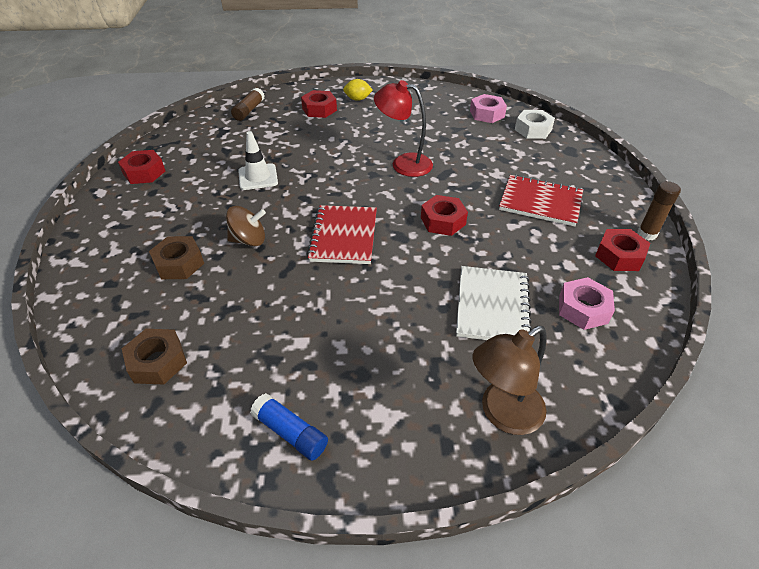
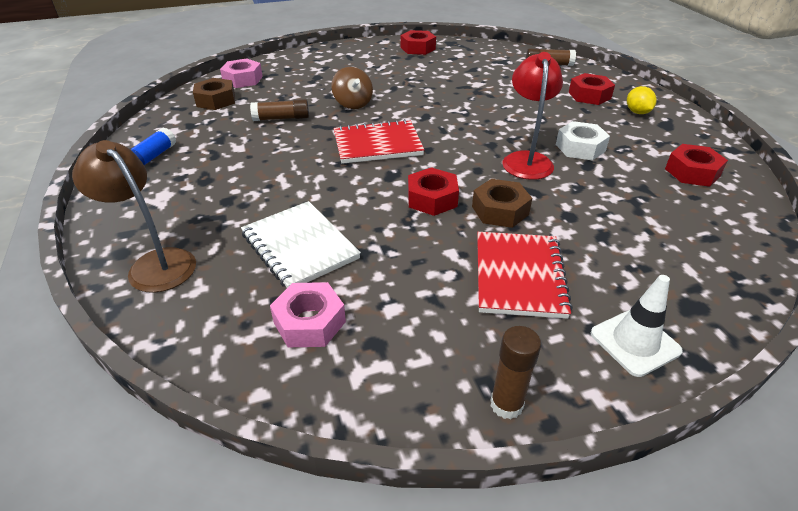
camera: 75 degrees right, 5 degrees down
(179, 263) = (315, 85): brown nut -> brown nut (500, 210)
(250, 300) = (281, 118): none -> brown glue stick
(258, 177) = (443, 90): white traffic cone -> white traffic cone (635, 342)
(487, 114) = (715, 210): pink nut -> pink nut (243, 79)
(492, 306) = (299, 246): white notebook -> white notebook turned 60 degrees clockwise
(533, 129) = (718, 260): white nut -> white nut (580, 148)
(619, 256) = (432, 364): red nut -> red nut (692, 172)

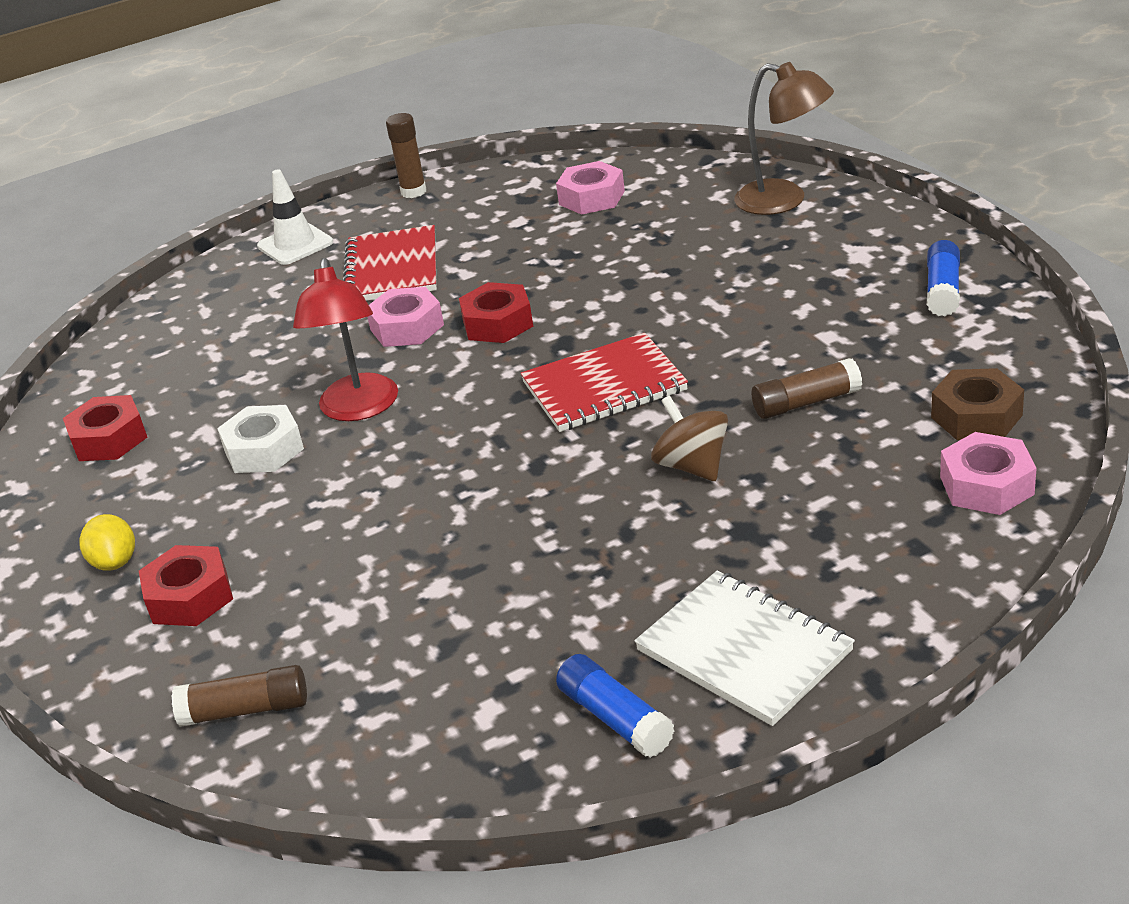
camera: 175 degrees right, 5 degrees down
(299, 246) = (639, 244): white notebook -> white notebook (744, 650)
(418, 48) = (615, 718): red nut -> blue glue stick
(500, 210) = (407, 327): brown nut -> pink nut

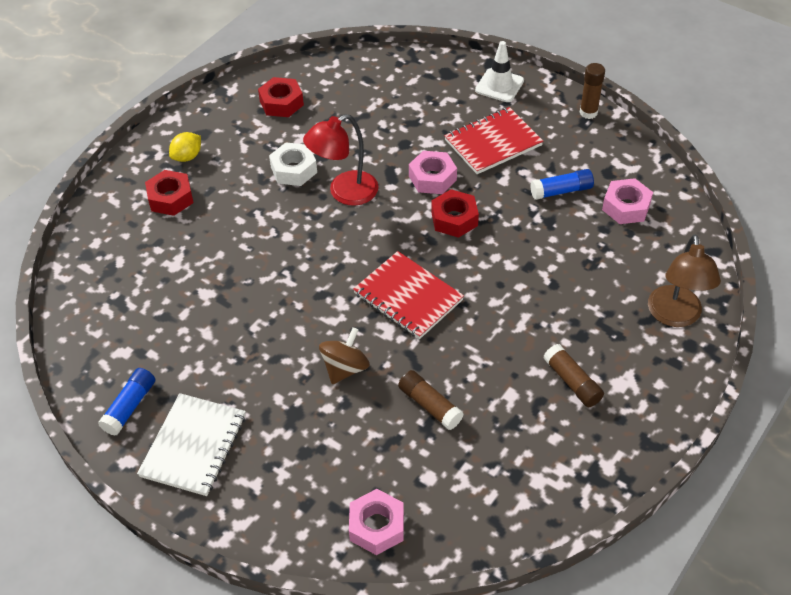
camera: 60 degrees right, 15 degrees up
(245, 710) = (100, 258): brown glue stick -> brown glue stick (572, 382)
(943, 290) = (595, 446): blue glue stick -> blue glue stick (561, 191)
(976, 416) = (449, 503): brown nut -> none

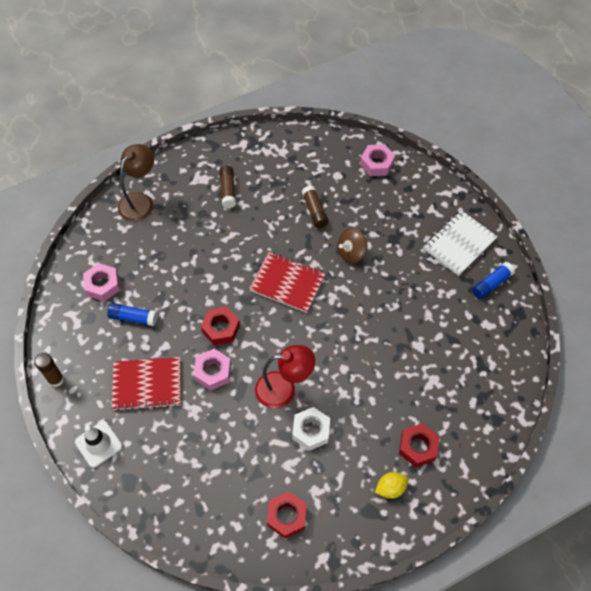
camera: 155 degrees left, 10 degrees up
(408, 297) = (287, 283): red notebook -> red notebook turned 45 degrees counterclockwise

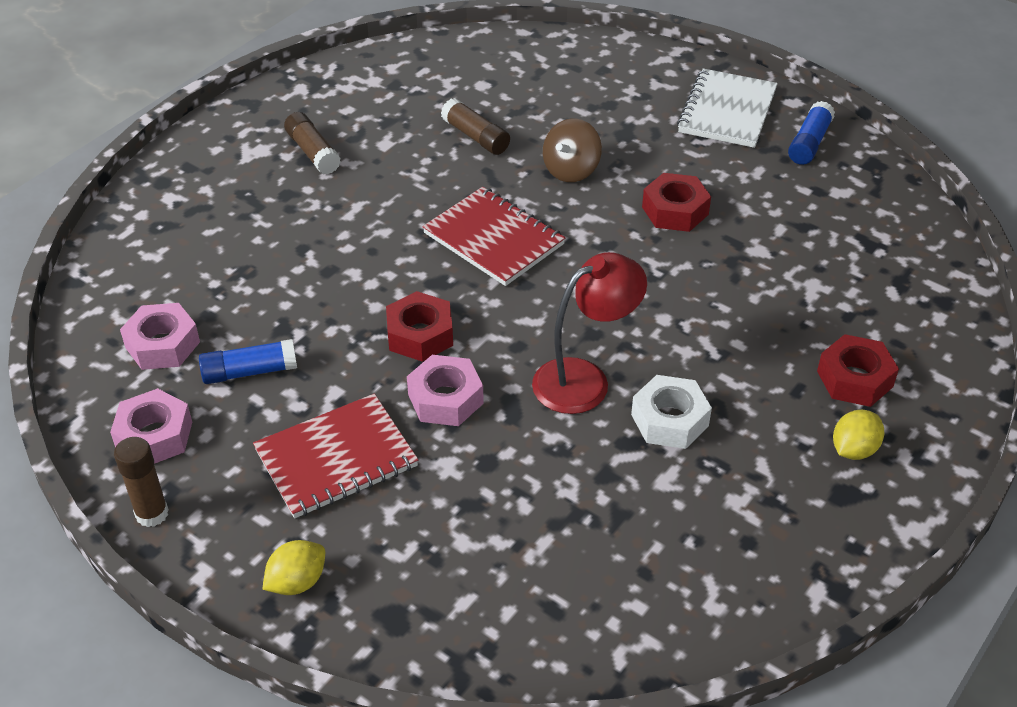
camera: 25 degrees left, 15 degrees down
(98, 444) = (297, 582): white traffic cone -> yellow lemon
(140, 201) = (164, 210): brown lamp -> none
(287, 283) = (494, 239): red notebook -> red notebook turned 45 degrees clockwise
(287, 516) = (714, 556): red nut -> red nut (675, 210)
(377, 164) = (534, 54): pink nut -> pink nut (154, 436)

